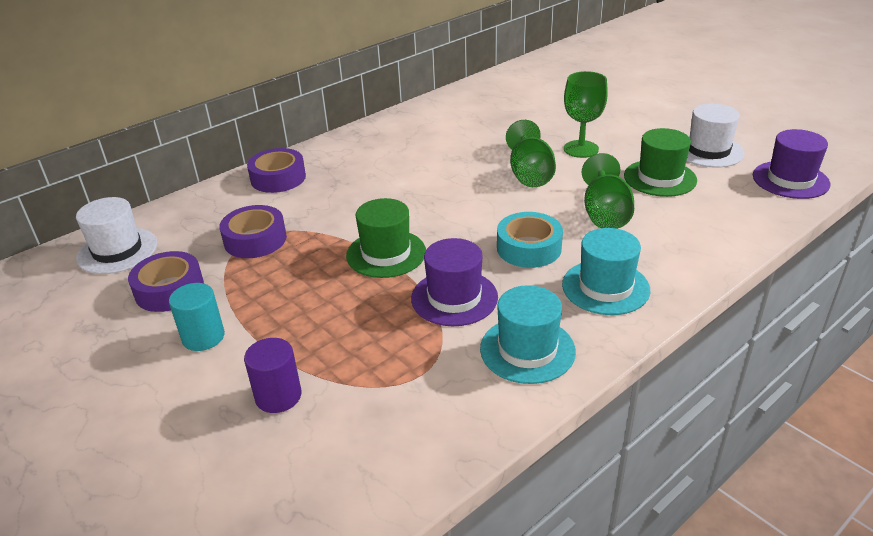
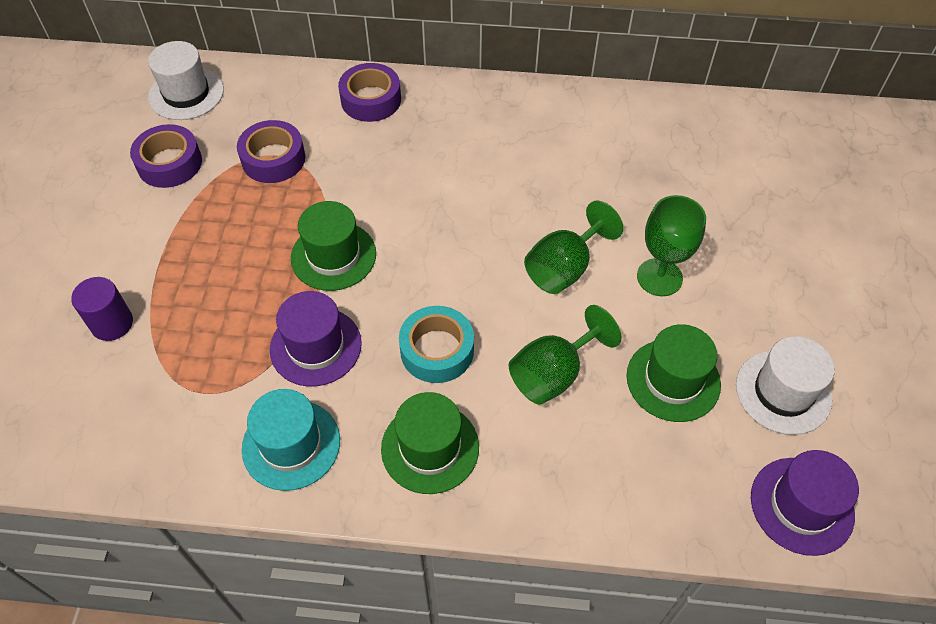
camera: 45 degrees right, 20 degrees up
(203, 337) = (136, 228): turquoise cylinder -> none
(605, 287) = (430, 448): turquoise hat -> green hat

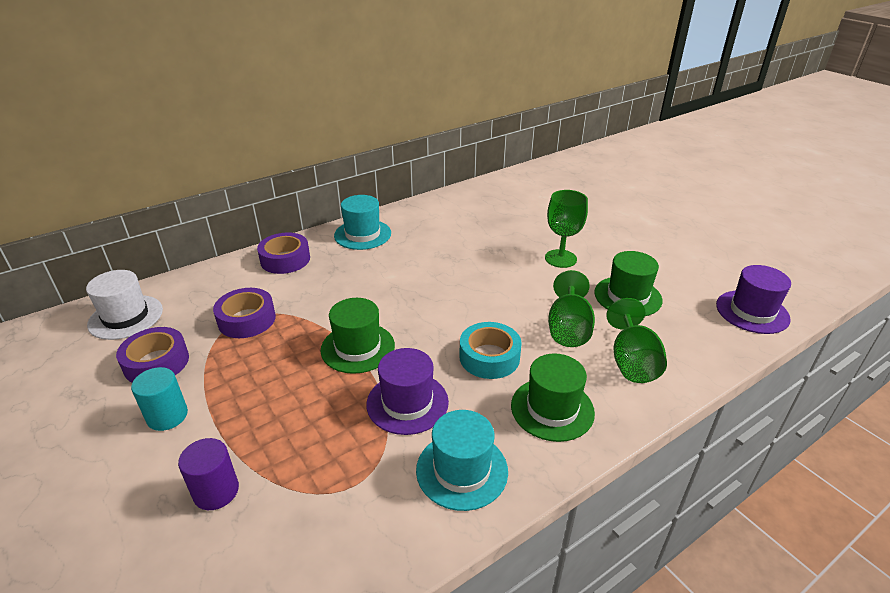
camera: 40 degrees left, 20 degrees down
(135, 226) = (167, 416): none -> turquoise cylinder
(477, 108) = (362, 234): none -> turquoise hat
(564, 268) = (508, 279): green goblet -> green goblet (632, 361)
(783, 392) = (678, 273): white hat -> none

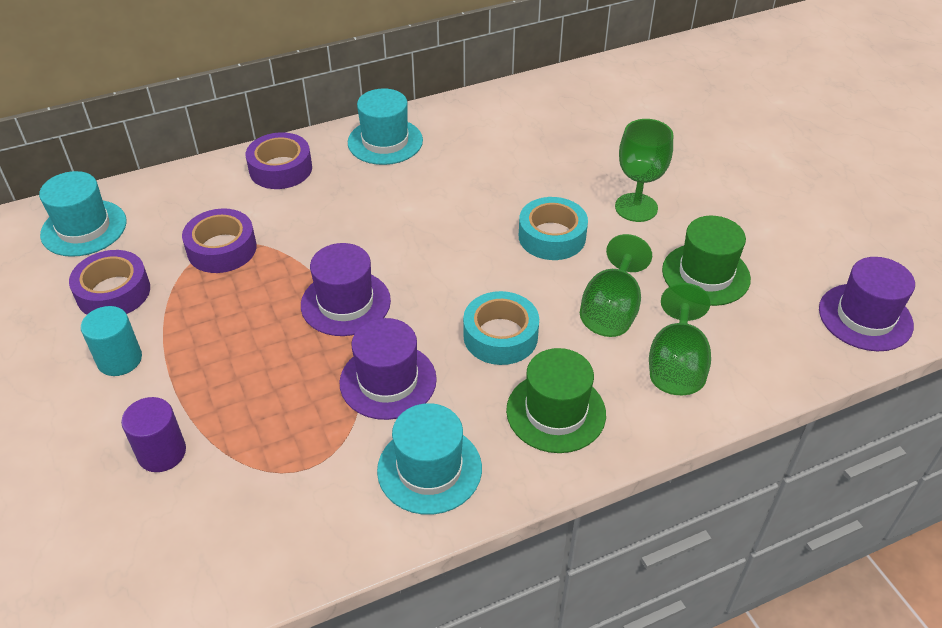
camera: 10 degrees right, 10 degrees up
(126, 317) = (84, 228): white hat -> turquoise hat
(358, 348) = (345, 303): green hat -> purple hat
(506, 283) = (552, 236): none -> turquoise tape

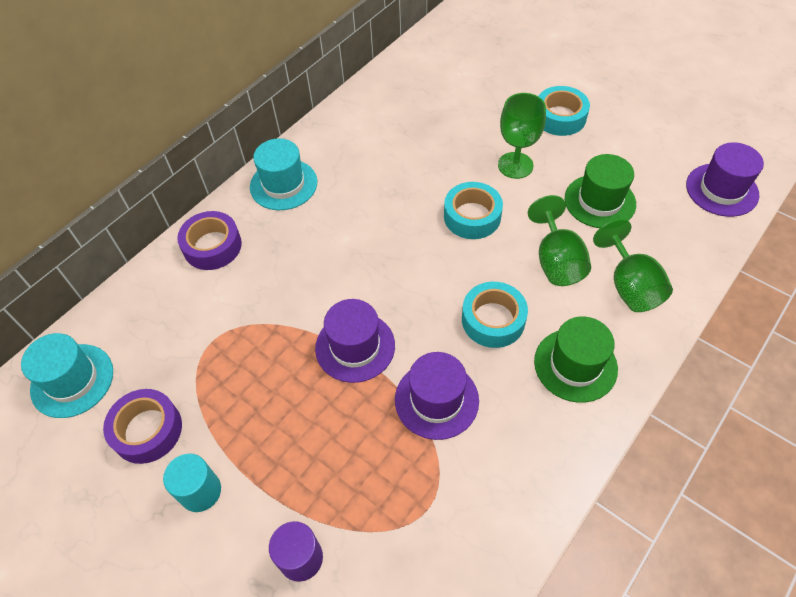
camera: 25 degrees left, 10 degrees up
(222, 249) = (215, 344): purple tape -> none
(429, 469) = (519, 459): turquoise hat -> none
(723, 180) = (560, 117): none -> turquoise tape

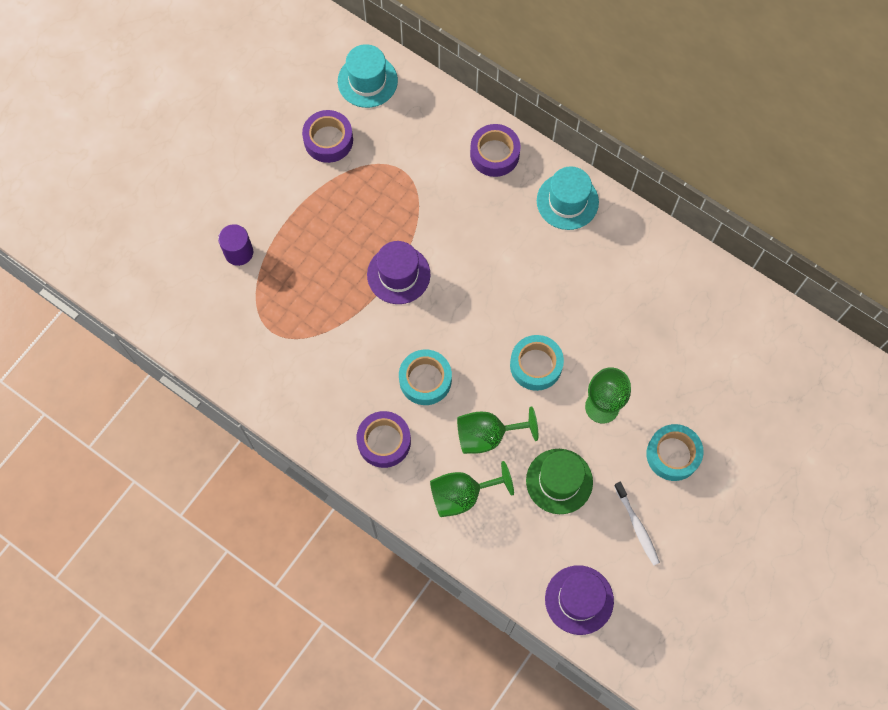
camera: 85 degrees right, 15 degrees up
(200, 491) = (284, 183): turquoise cylinder -> none
(436, 400) = (353, 336): purple hat -> none
(575, 365) = (384, 441): green hat -> purple tape
(635, 145) = (637, 526): none -> white toothbrush

